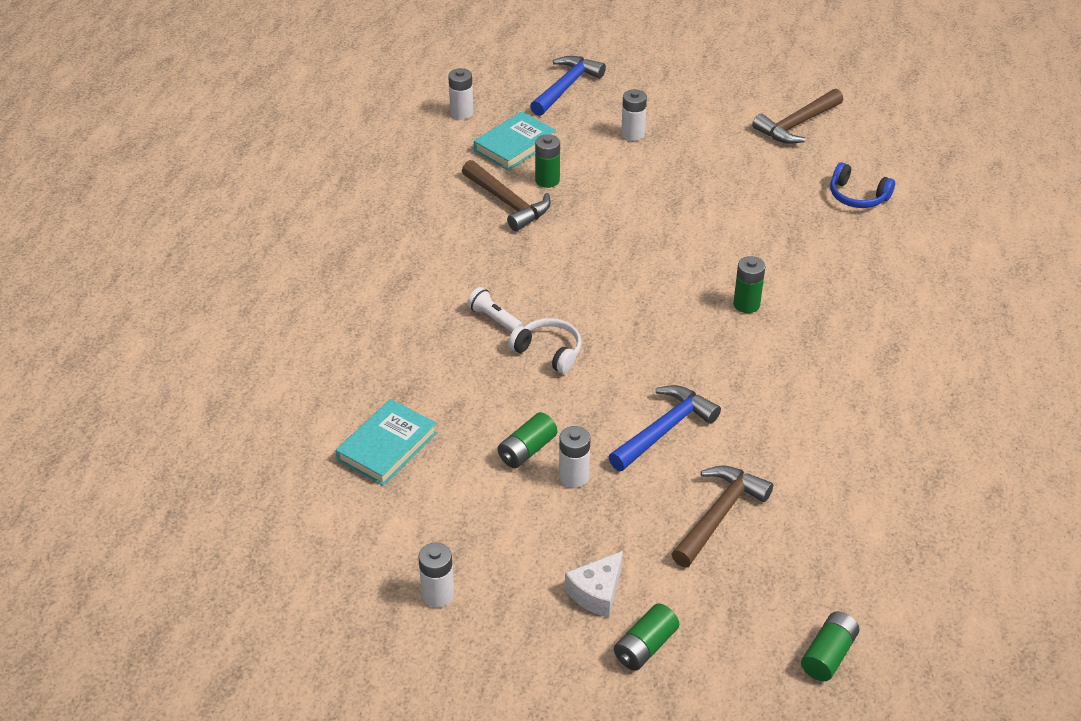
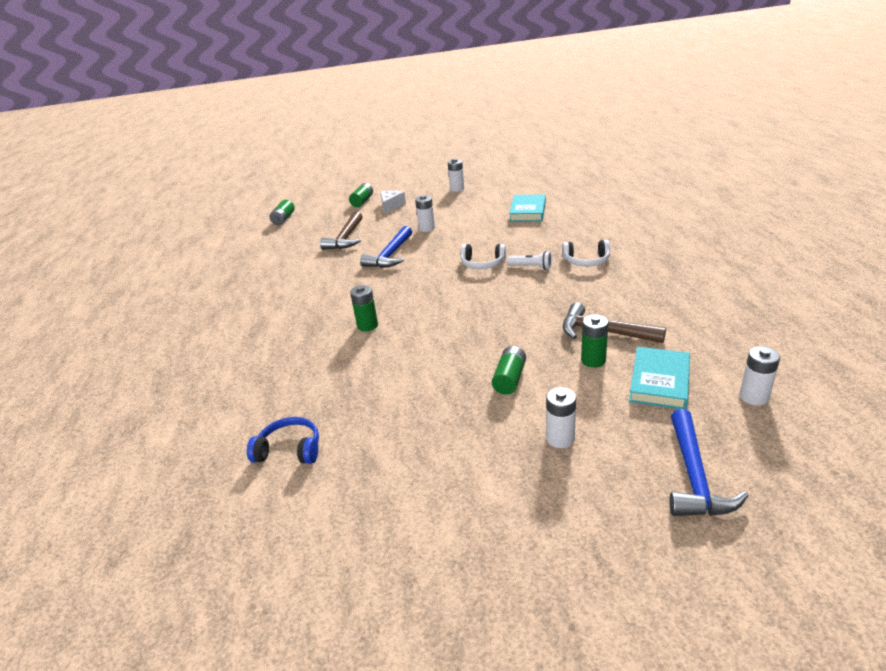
camera: 160 degrees right, 10 degrees down
(422, 300) = (586, 261): none -> white headphones
(527, 450) = (458, 229): green battery -> green battery (509, 379)
(797, 124) = (379, 529): brown hammer -> none

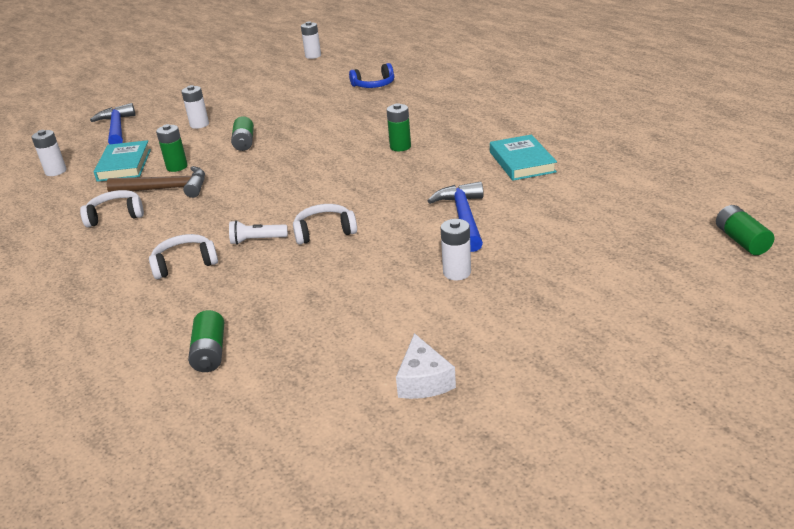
camera: 155 degrees right, 0 degrees up
(346, 238) = (568, 229): brown hammer -> none
(362, 201) = (663, 313): green battery -> green battery (210, 352)
(391, 206) = (584, 312): white cheese -> white cheese (423, 380)
(457, 189) = (497, 398): white battery -> white battery (313, 56)
(527, 211) = (300, 350): turquoise book -> turquoise book (522, 162)
(651, 312) = (116, 215): none -> white headphones

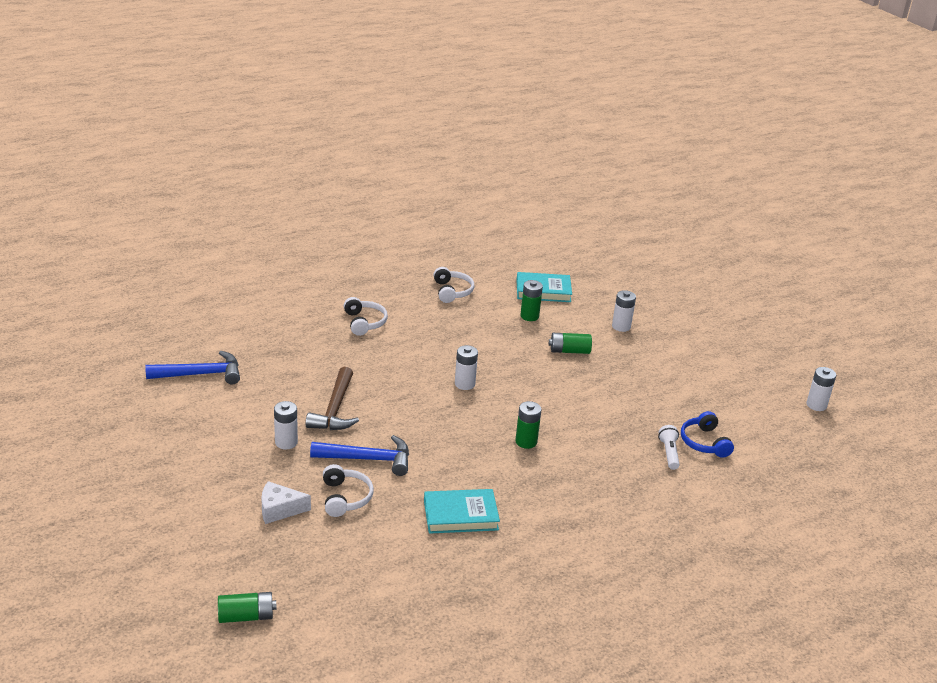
camera: 90 degrees right, 0 degrees up
(56, 171) = (543, 260): white battery -> white battery (464, 384)
(117, 128) = (626, 283): blue hammer -> blue hammer (200, 374)
(166, 189) = (488, 312): brown hammer -> brown hammer (335, 409)
(210, 352) = (252, 333): green battery -> none
(257, 240) = (382, 353): white flashlight -> white flashlight (669, 453)
(324, 231) = (380, 385): white headphones -> white headphones (345, 498)
(423, 380) = (174, 410): white cheese -> white cheese (279, 509)

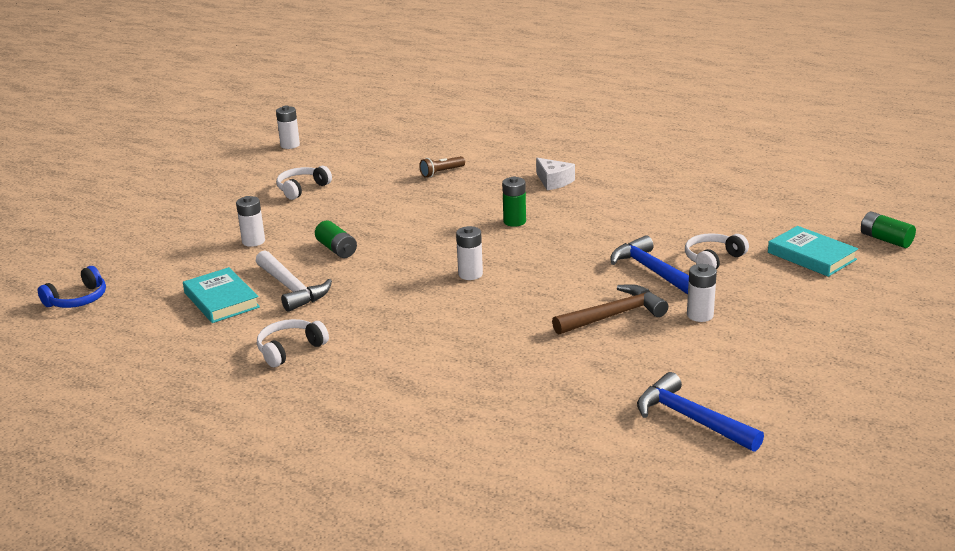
camera: 120 degrees left, 5 degrees down
(279, 509) = (777, 278): white cheese -> white cheese (553, 181)
(364, 322) = (436, 372): white headphones -> white headphones (302, 189)
(460, 515) = (647, 213): turquoise book -> turquoise book (811, 256)
(529, 316) = (291, 288): green battery -> white hammer
(669, 453) = (441, 172): white flashlight -> brown flashlight
(704, 442) = (406, 166): blue headphones -> blue headphones (78, 299)

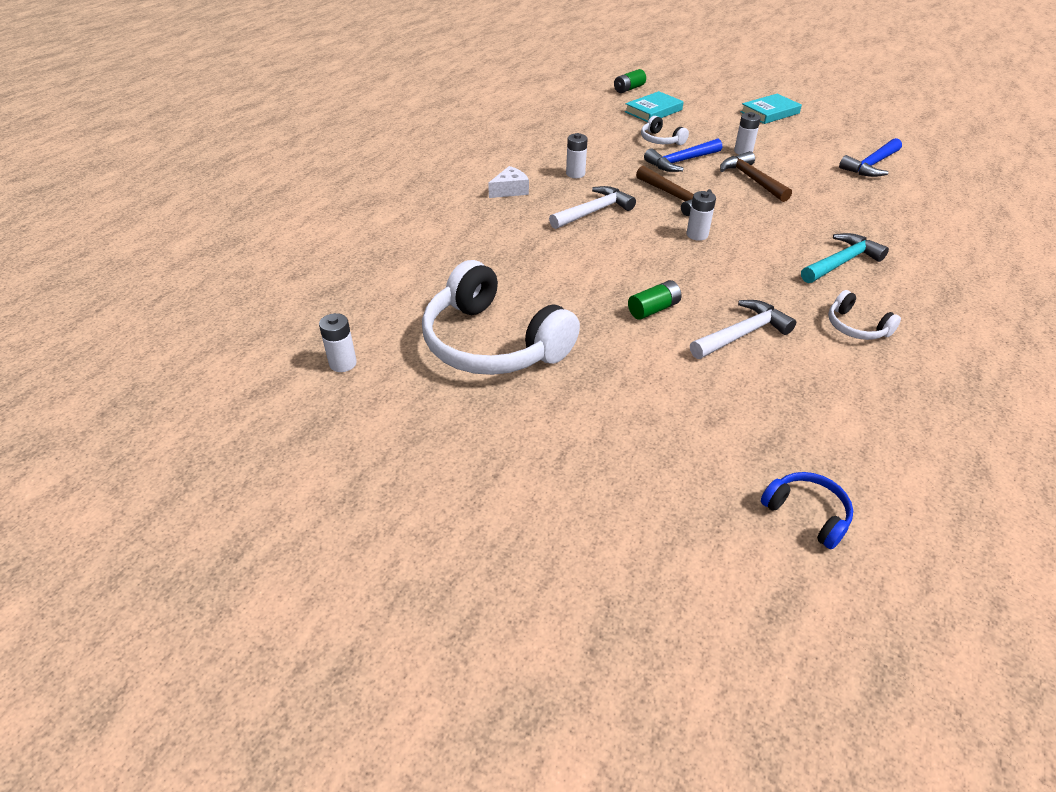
camera: 90 degrees left, 15 degrees up
(221, 300) = (777, 381): turquoise book -> turquoise book (769, 113)
(253, 241) = (636, 371): white battery -> white battery (575, 174)
(302, 189) = (493, 343): white headphones -> white headphones, size x2.22
(412, 357) = (841, 262): none -> turquoise hammer
(441, 172) = (472, 248): brown flashlight -> none
(514, 221) = (594, 212): green battery -> white hammer
(555, 265) = (676, 197): none -> brown hammer

